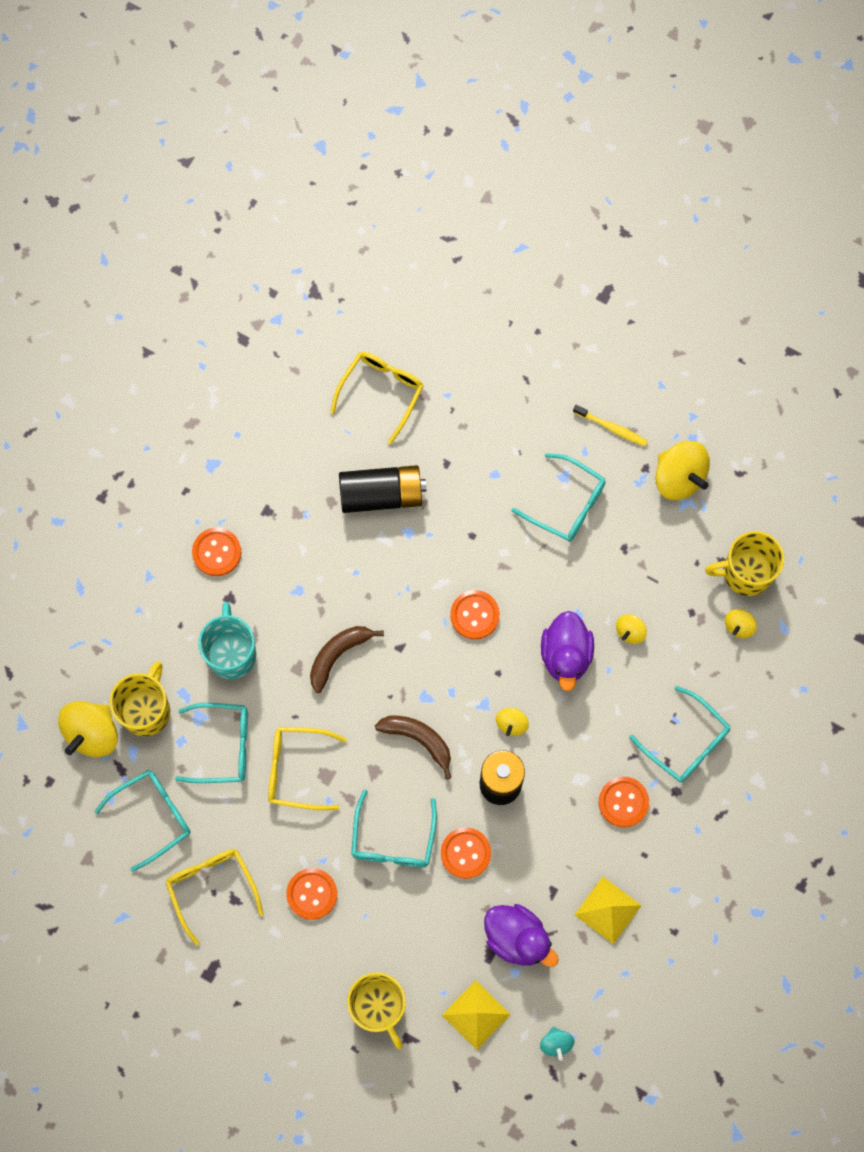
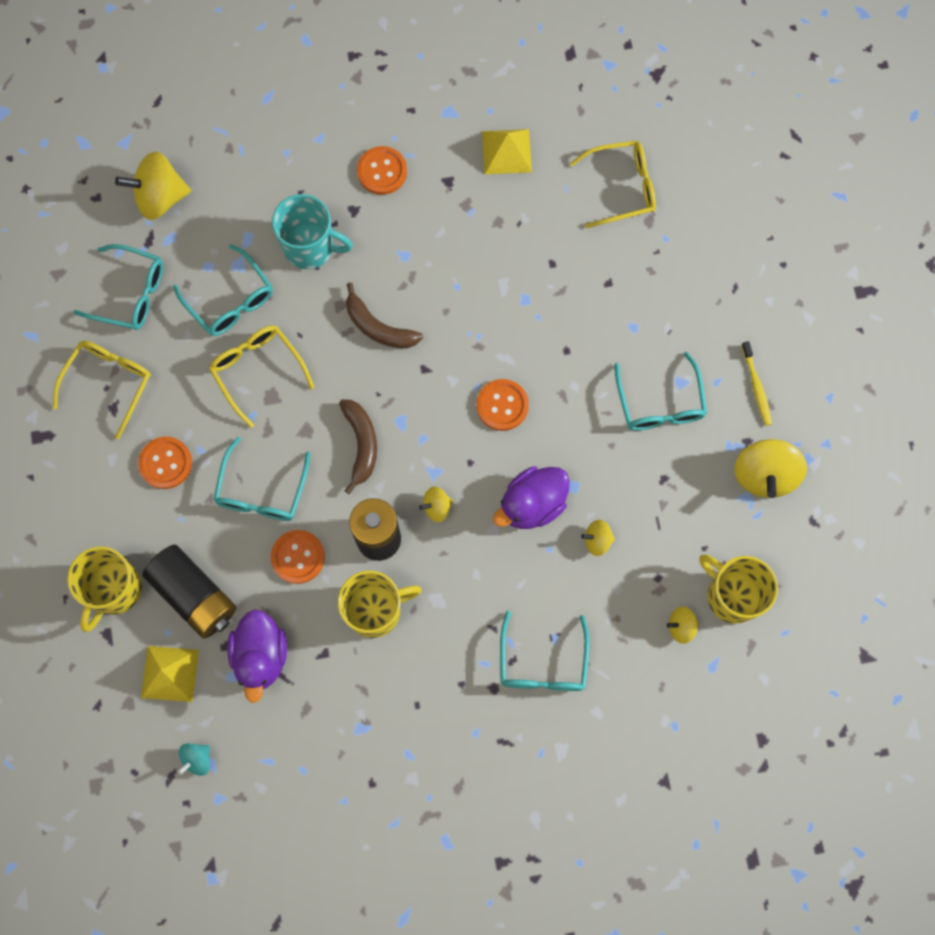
camera: 50 degrees right, 0 degrees up
(146, 710) = (211, 222): yellow mug -> yellow mug (375, 610)
(231, 653) = (310, 247): turquoise mug -> turquoise mug turned 60 degrees clockwise
(338, 654) = (378, 327): brown banana -> brown banana turned 150 degrees counterclockwise
(381, 494) = (538, 255): black battery -> black battery (194, 595)
(393, 839) = (262, 490): turquoise glasses -> turquoise glasses turned 45 degrees counterclockwise
(608, 910) = (345, 712): yellow pyramid -> yellow pyramid (506, 151)
(623, 802) = (447, 651): orange button -> none

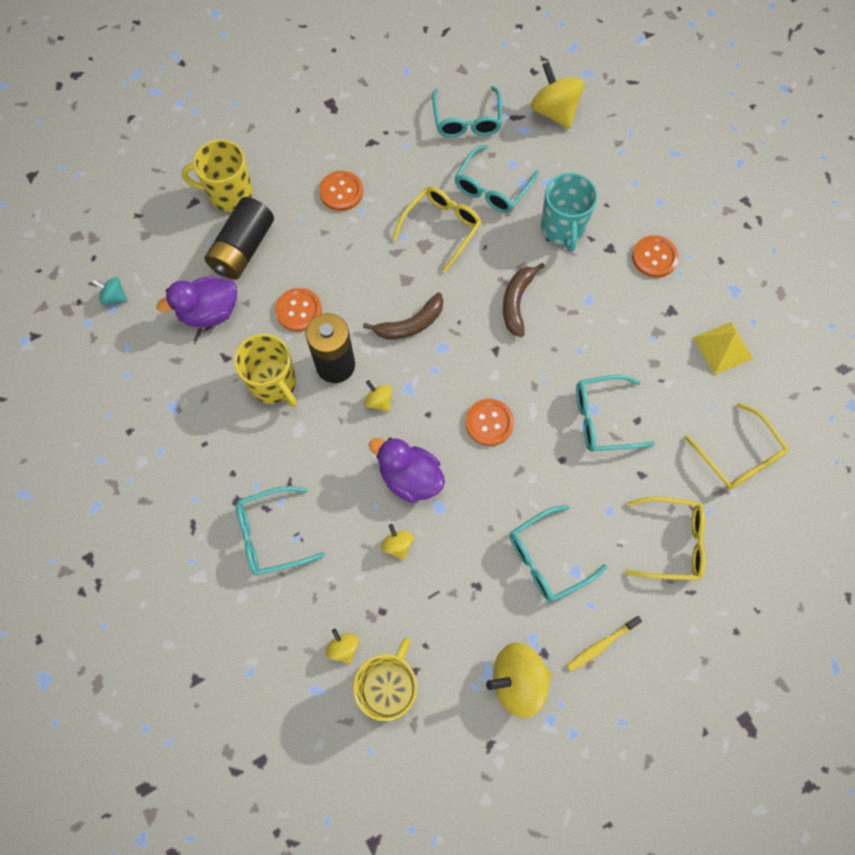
camera: 70 degrees right, 5 degrees down
(109, 383) = (389, 132): yellow glasses -> yellow glasses (671, 542)
(169, 674) = (176, 254): yellow pyramid -> none
(262, 490) = (344, 265): turquoise glasses -> turquoise glasses (603, 419)

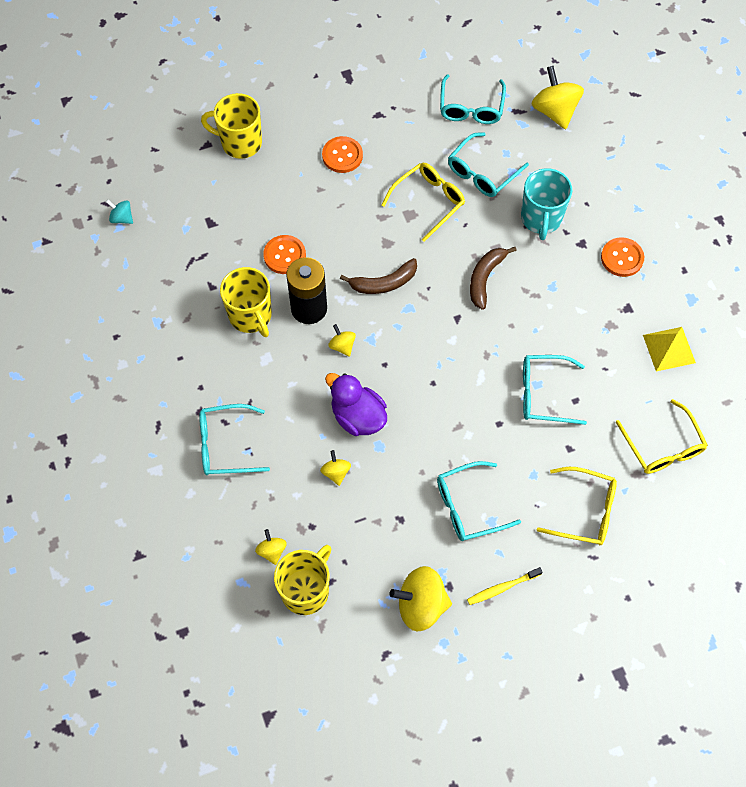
camera: 10 degrees right, 5 degrees down
(209, 312) = (204, 244): purple duck -> none
(243, 249) = (244, 193): black battery -> none
(489, 423) = (438, 381): orange button -> none

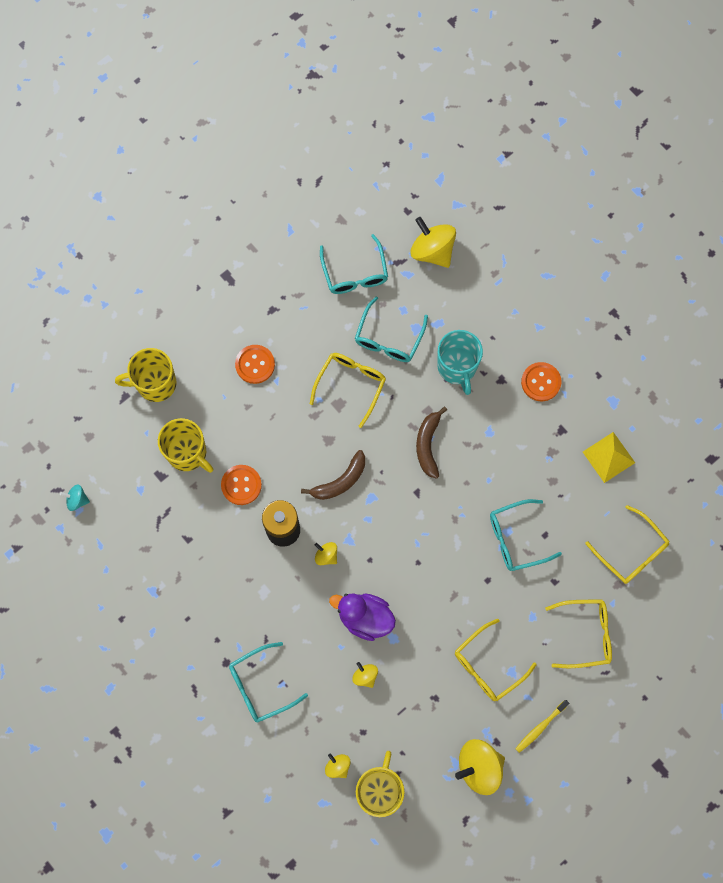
camera: 20 degrees left, 10 degrees up
(251, 316) = (234, 555): yellow mug -> yellow mug (187, 453)
(468, 506) = (488, 665): turquoise glasses -> yellow glasses

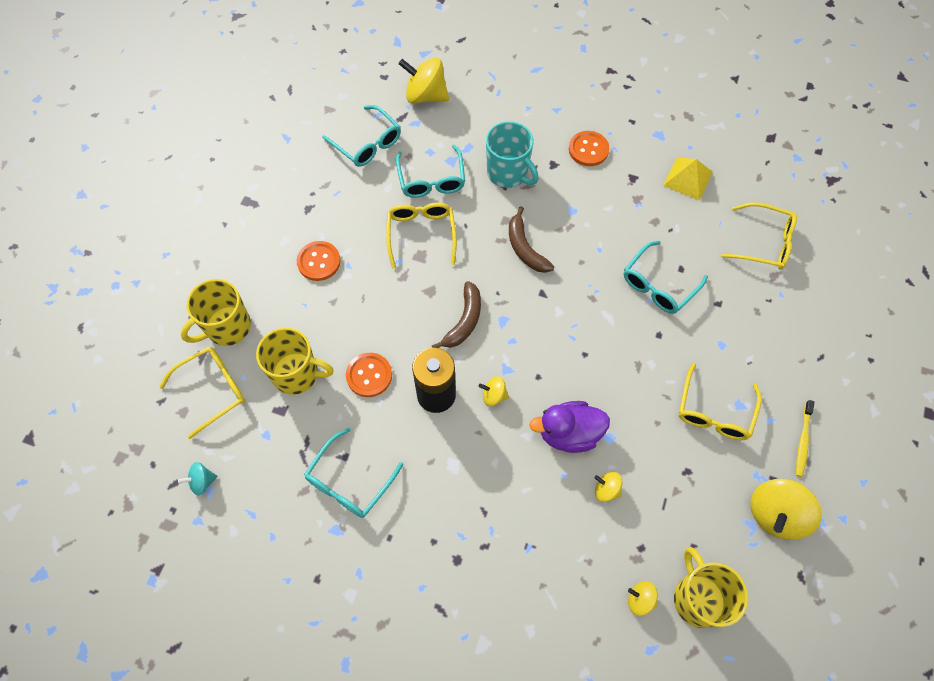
camera: 30 degrees left, 10 degrees down
(261, 686) = (508, 562): turquoise glasses -> turquoise glasses (349, 481)
(585, 634) = (778, 333): yellow glasses -> yellow glasses (212, 390)

